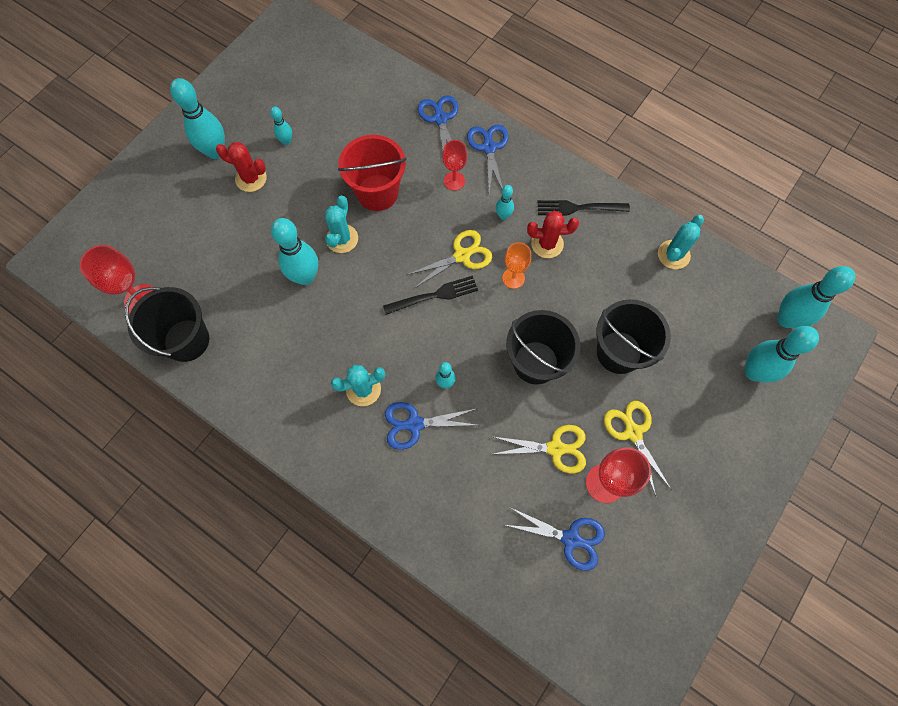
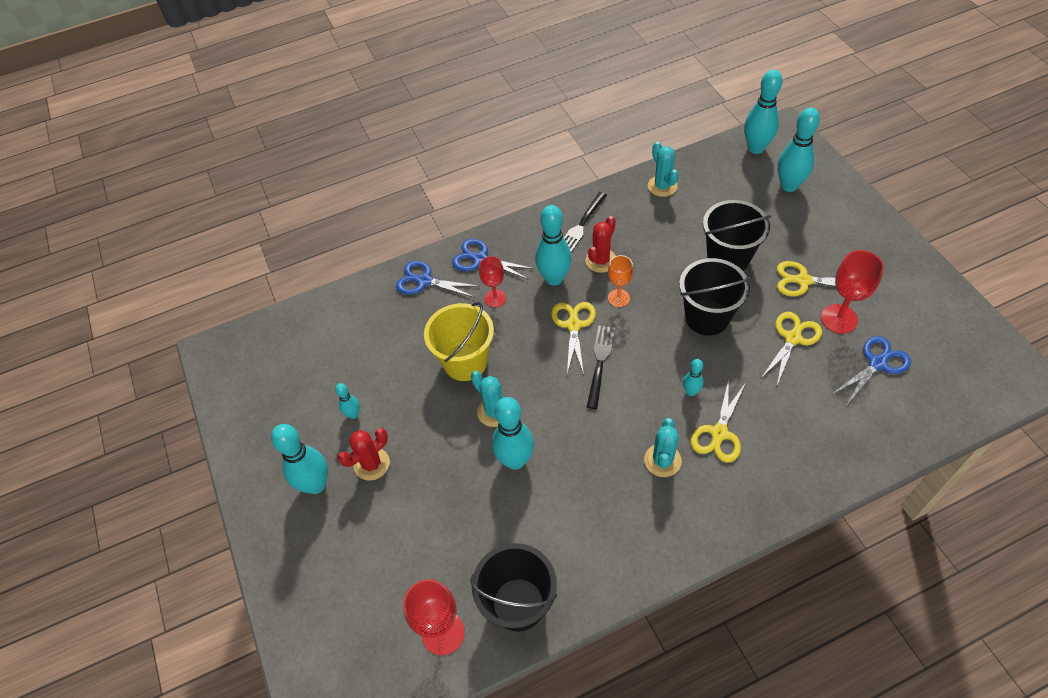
camera: 55 degrees left, 15 degrees down
(377, 192) = (465, 362): red bucket -> yellow bucket
(414, 424) = (719, 433): blue scissors -> yellow scissors
(503, 216) = (554, 278): turquoise bowling pin -> turquoise bowling pin, size x1.98

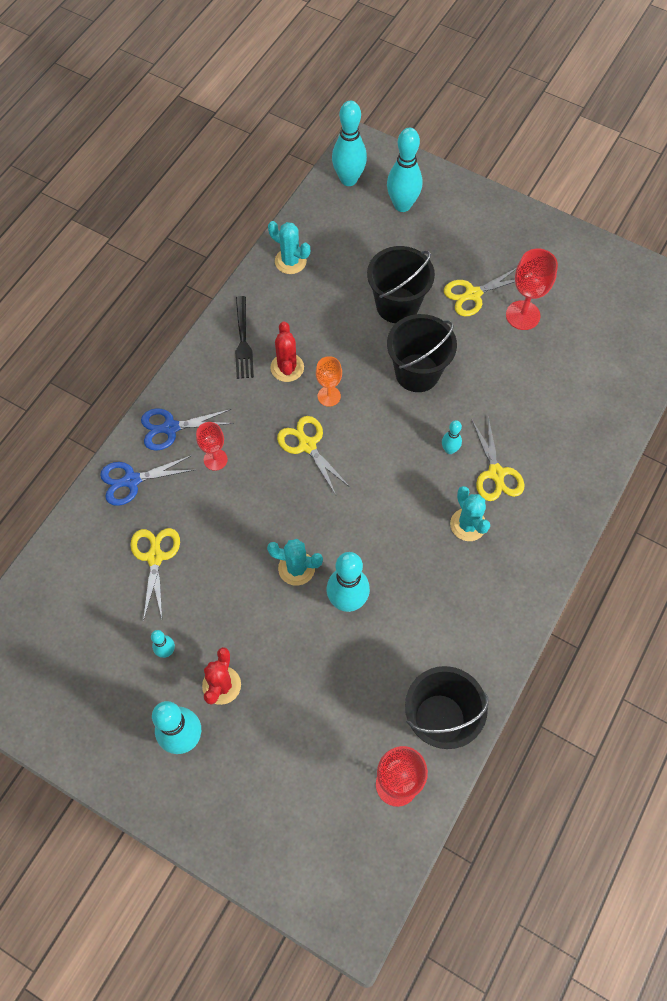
camera: 40 degrees left, 10 degrees up
(465, 362) = (234, 537): yellow bucket -> none
(554, 278) = (256, 409): turquoise bowling pin -> none
(600, 363) = (356, 468): black fork -> none
(792, 338) = (498, 354): yellow scissors -> yellow scissors (155, 557)
(877, 363) = (576, 340): blue scissors -> none

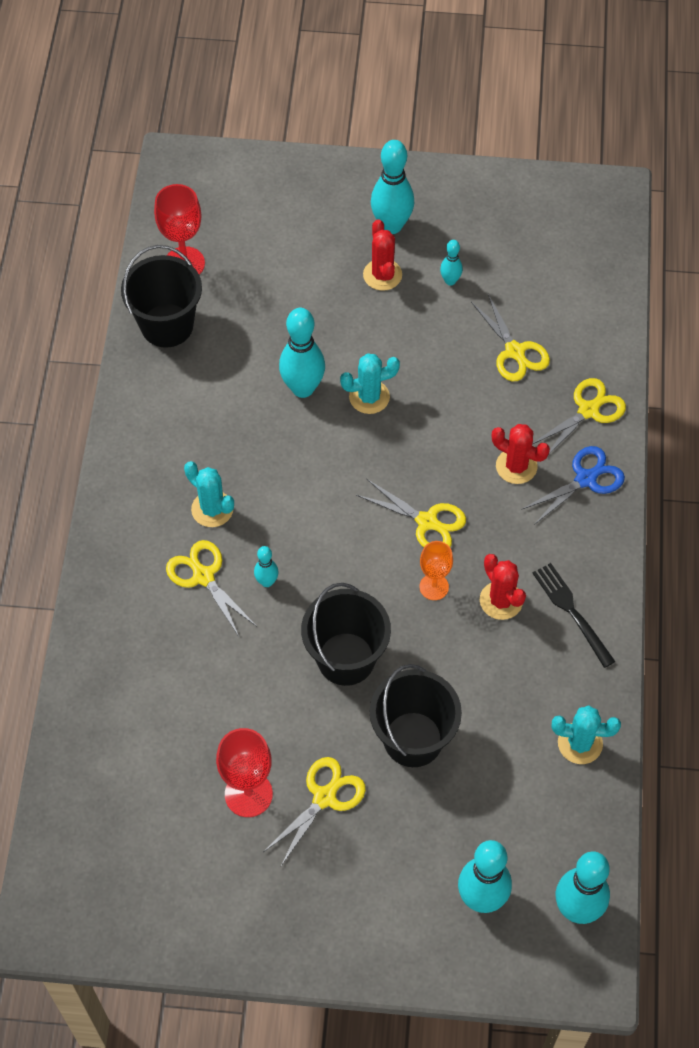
camera: 155 degrees right, 5 degrees down
(132, 480) = (588, 410): blue scissors -> yellow scissors
(215, 459) = (516, 466): red goblet -> red cactus

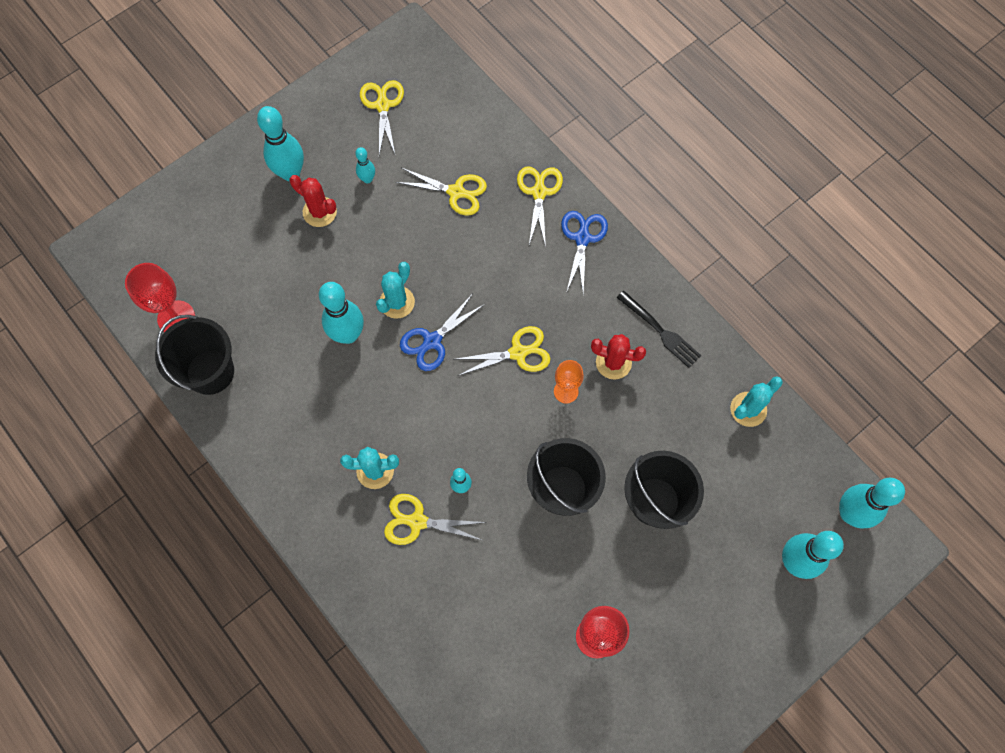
camera: 45 degrees left, 10 degrees up
(324, 797) = (642, 591): yellow scissors -> yellow scissors (382, 105)
(365, 451) = (432, 341): none -> blue scissors
(516, 466) = (534, 267): red cactus -> none
(571, 612) = (660, 331): black fork -> black fork turned 150 degrees counterclockwise

